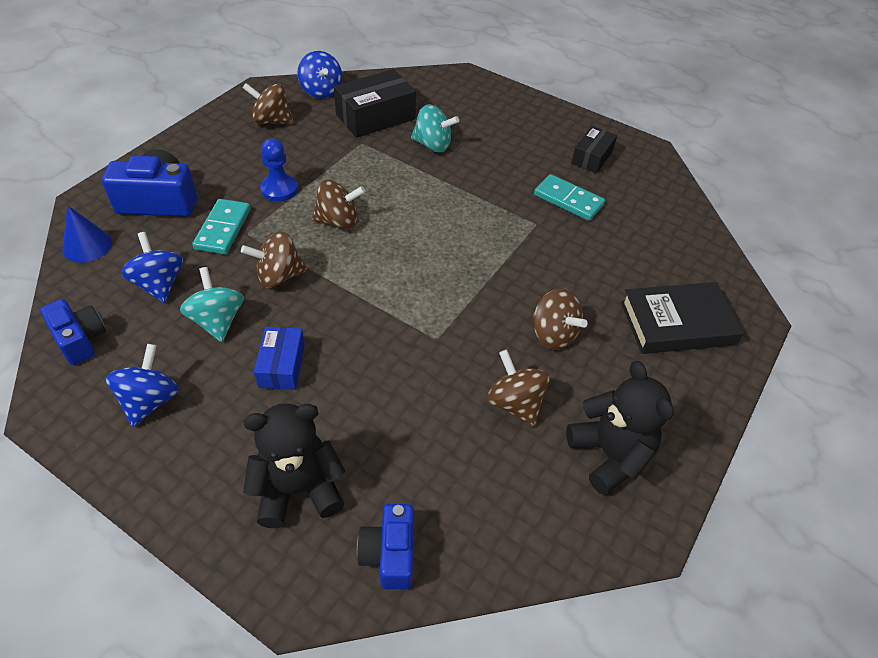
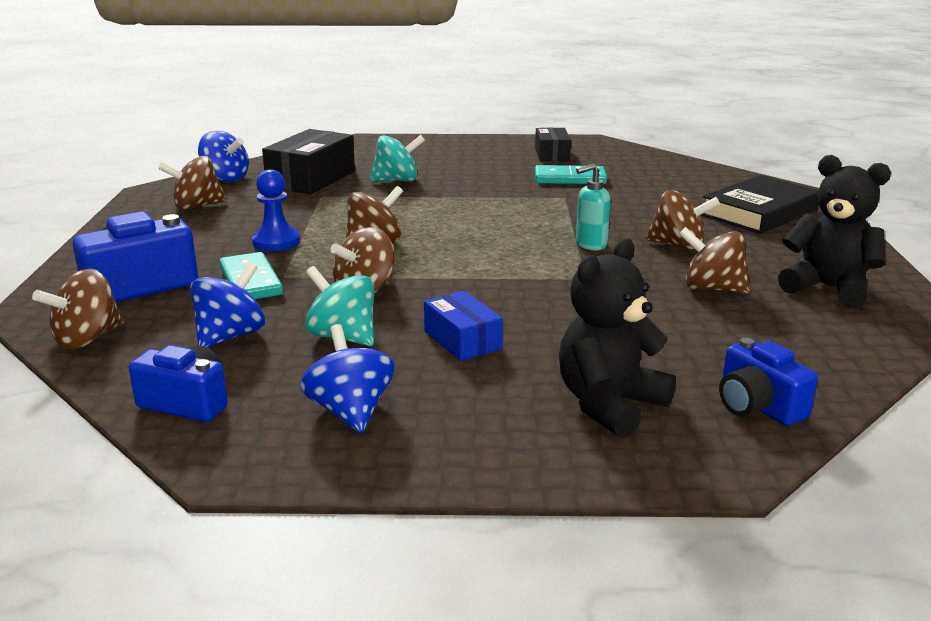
camera: 30 degrees left, 25 degrees down
(87, 245) = (87, 339): blue cone -> brown spinning top
(159, 284) = (230, 336): blue spinning top -> blue spinning top turned 90 degrees clockwise
(485, 299) = (590, 245): none -> turquoise soap dispenser

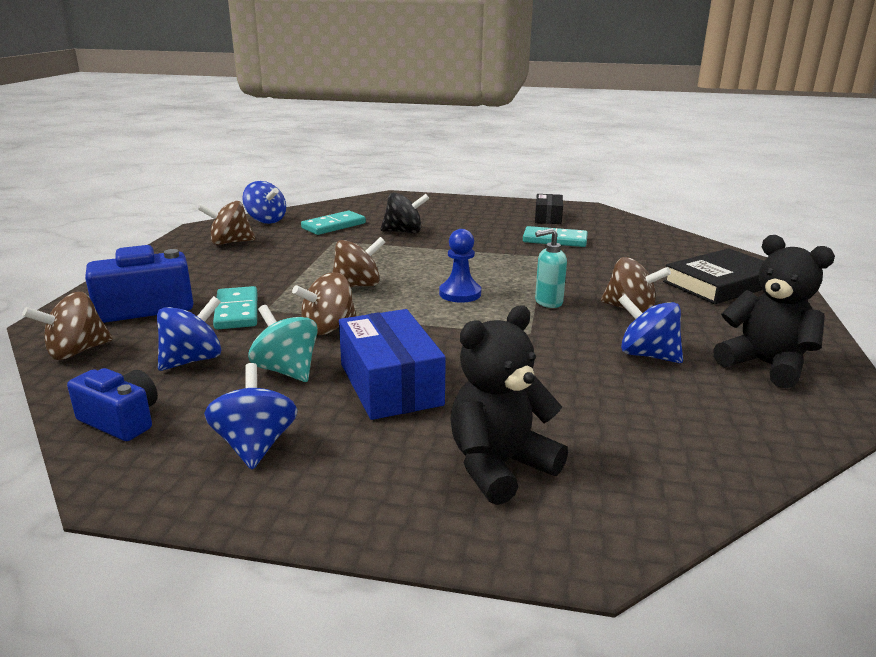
camera: 10 degrees right, 0 degrees up
(276, 242) = (276, 278): blue pawn -> blue pawn (460, 294)
(311, 179) = (334, 226): black box -> turquoise domino
(397, 181) = (404, 232): turquoise spinning top -> black spinning top
(462, 340) = (390, 384): blue box -> blue box, size x1.66
(711, 289) = (647, 355): brown spinning top -> blue spinning top
(757, 406) = (649, 485): blue camera -> none

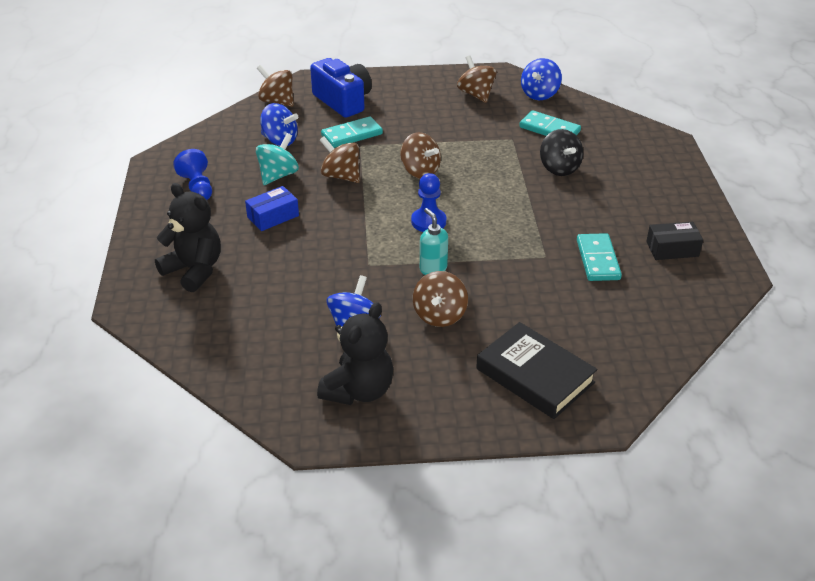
camera: 75 degrees right, 15 degrees up
(121, 420) = (211, 141): blue camera -> none
(255, 445) = (197, 187): blue spinning top -> blue pawn
(390, 384) = (273, 216): blue box -> blue box, size x0.60

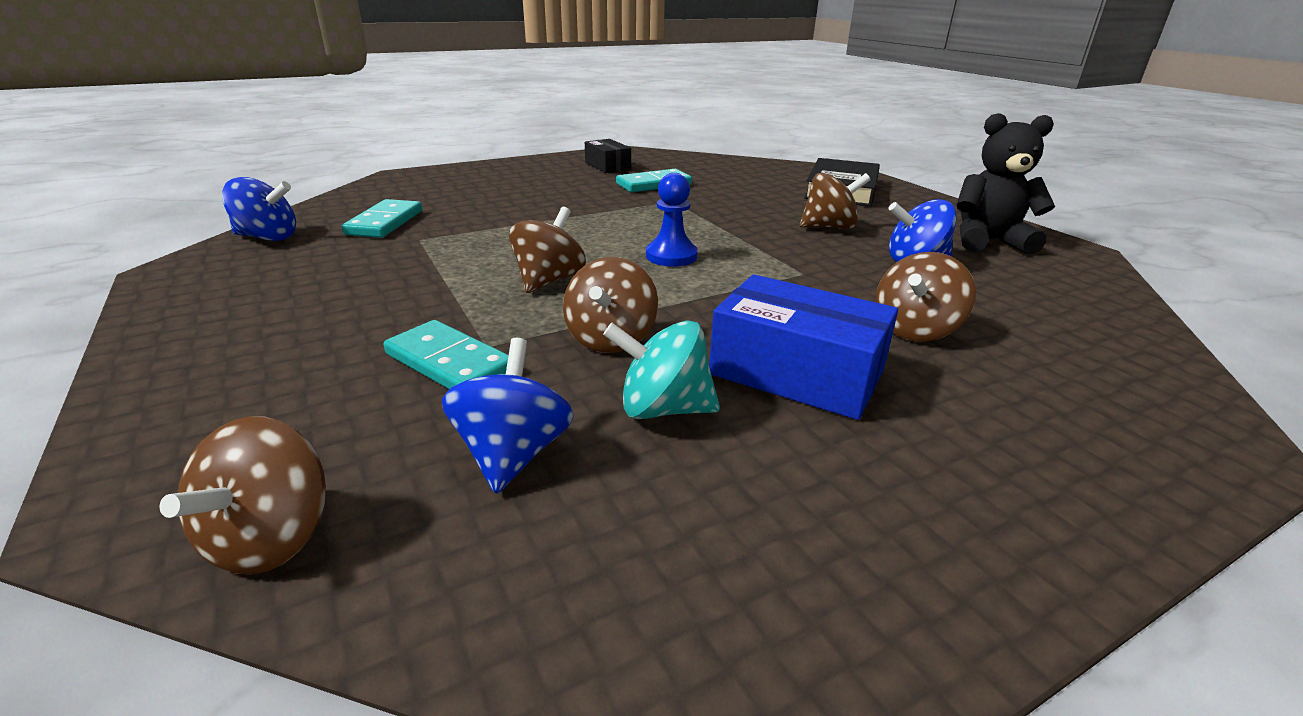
camera: 115 degrees left, 10 degrees down
(194, 270) = (1035, 406): black teddy bear -> none
(197, 187) = (816, 521): blue pawn -> none
(273, 216) = (796, 372): blue box -> blue box, size x1.66
(343, 101) = (279, 412): blue camera -> none
(433, 268) = (760, 240): turquoise soap dispenser -> none
(476, 94) = (262, 278): brown spinning top -> brown spinning top (915, 330)
(559, 168) = (488, 210): black spinning top -> none

